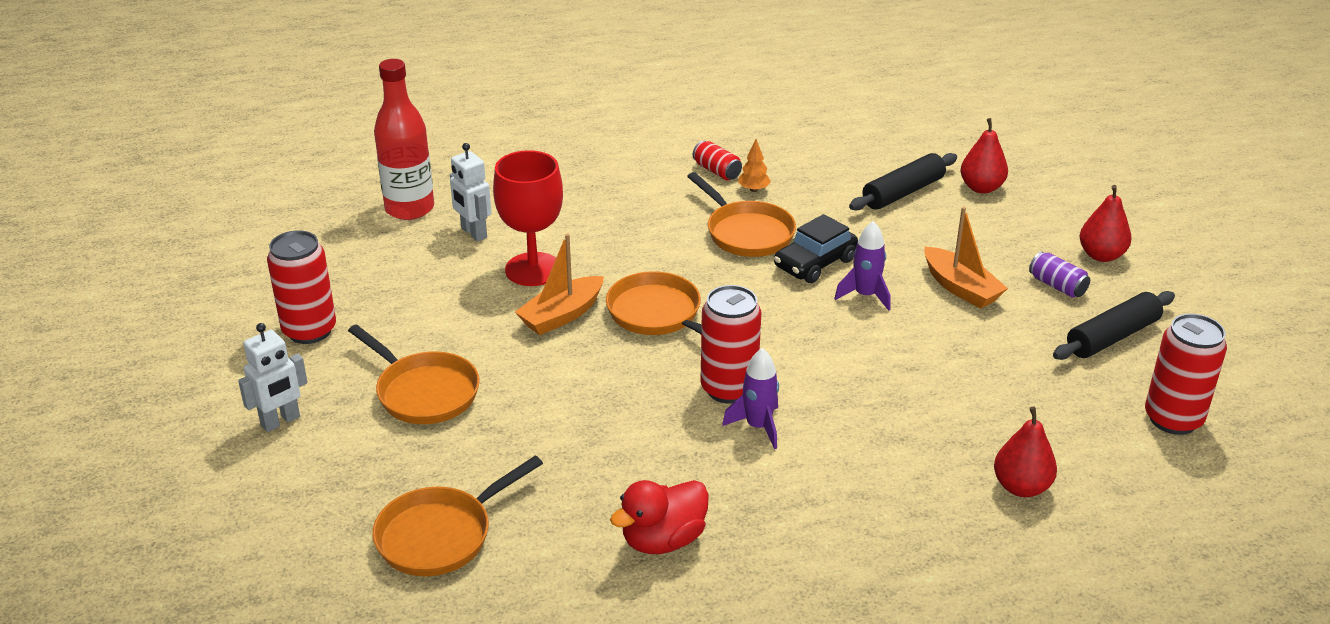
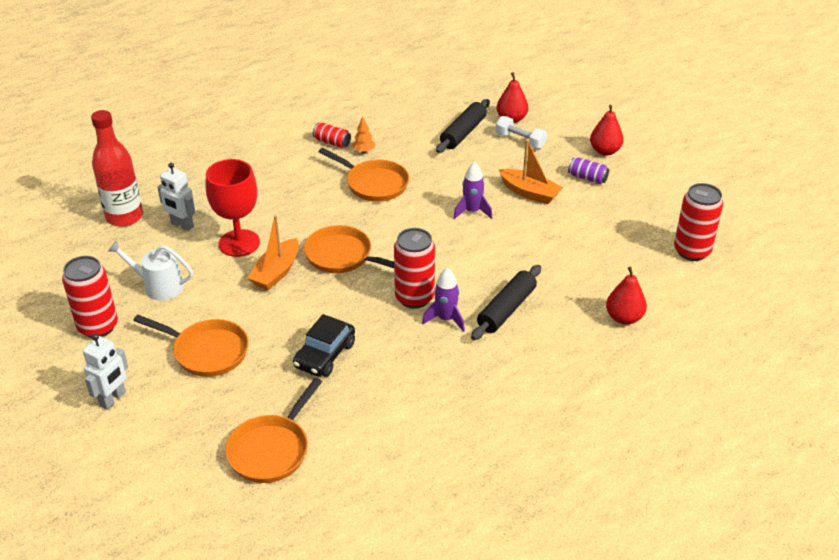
camera: 20 degrees left, 5 degrees up
(407, 299) = (159, 286): none -> white watering can
(663, 540) = (421, 412): red duck -> none
(815, 263) = (429, 196): black car -> black car (325, 355)
(980, 218) = (520, 141): none -> white dumbbell
(1112, 337) = (634, 205): black rolling pin -> black rolling pin (506, 309)

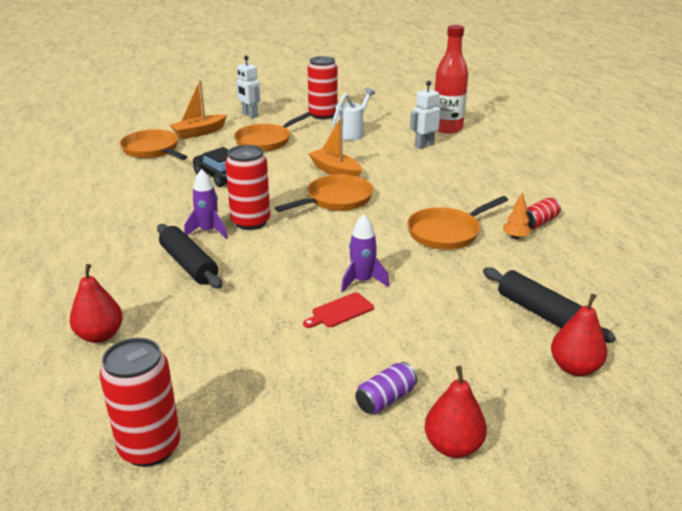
camera: 110 degrees right, 10 degrees down
(239, 243) = (385, 162): red goblet -> none
(516, 213) = (340, 311): none -> red cutting board
(520, 141) = (509, 360): white dumbbell -> none
(529, 193) = (377, 333): orange boat -> orange boat (199, 132)

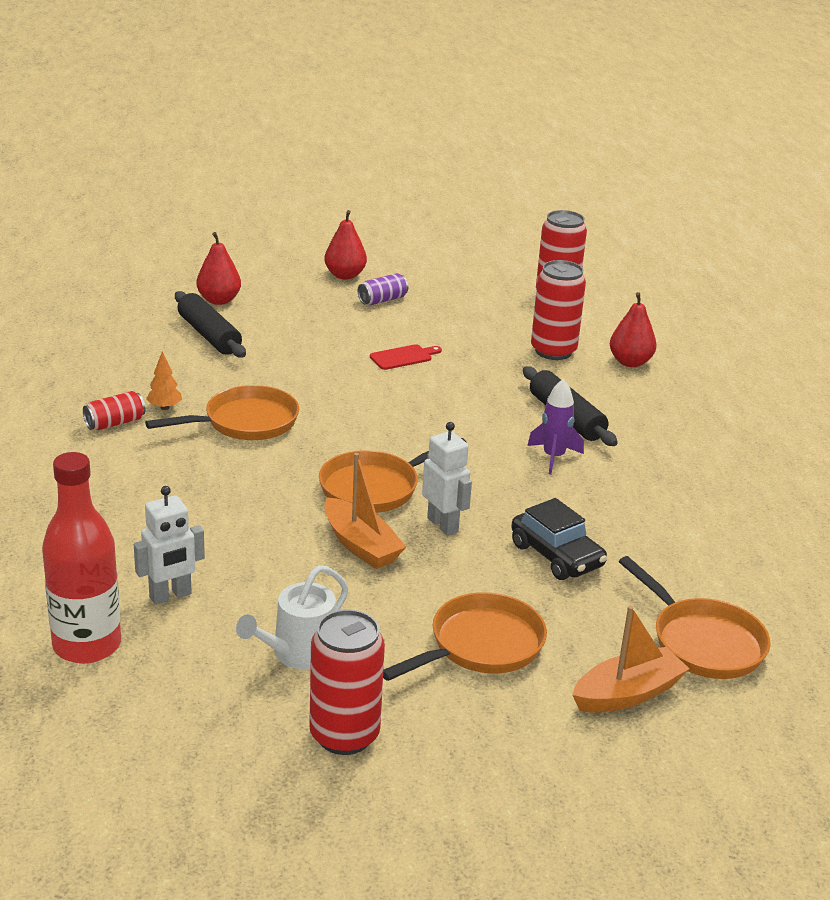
camera: 175 degrees left, 0 degrees up
(250, 115) = (522, 756): white robot -> white robot (443, 525)
(250, 222) = (499, 464): red can -> red can (553, 351)
(362, 281) = (372, 380): purple rocket -> none

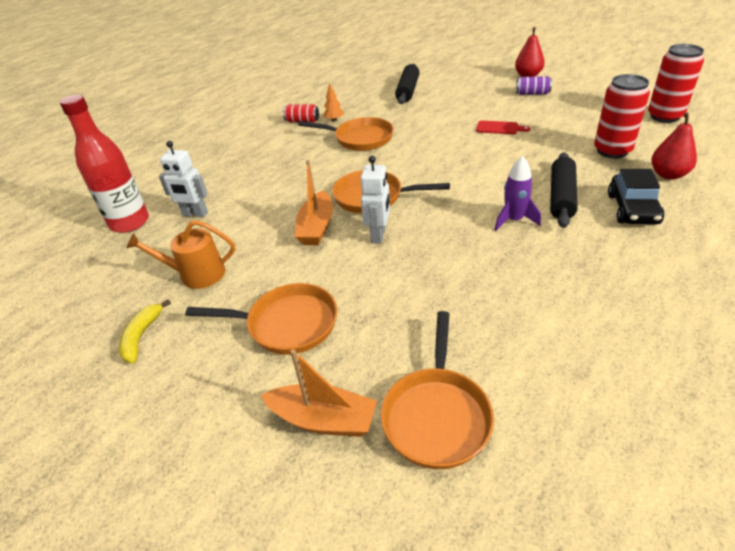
camera: 50 degrees right, 10 degrees up
(219, 300) = (438, 75): red pear -> none
(299, 653) = (197, 274): white watering can -> orange watering can
(344, 735) = (141, 336): red can -> yellow banana
(557, 555) = (421, 288): black car -> black car (632, 209)

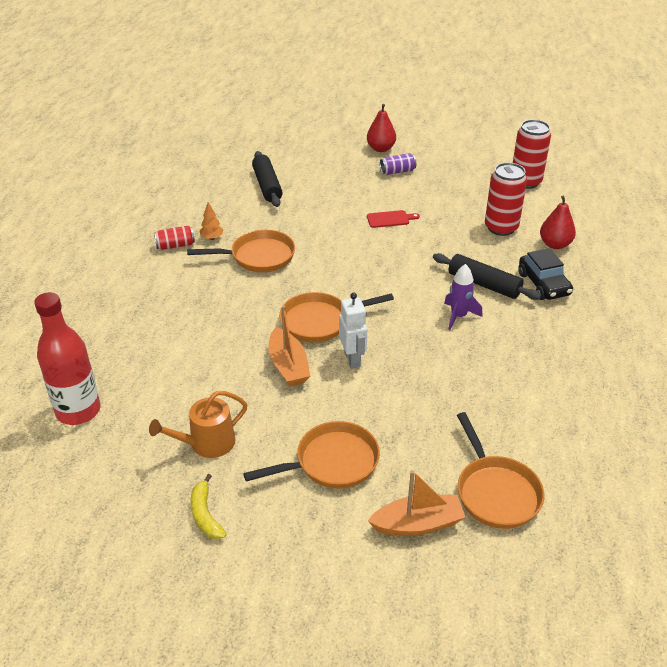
camera: 30 degrees left, 0 degrees up
(195, 214) = (147, 383): white robot -> none
(561, 197) = (484, 284): black rolling pin -> black rolling pin turned 45 degrees counterclockwise

